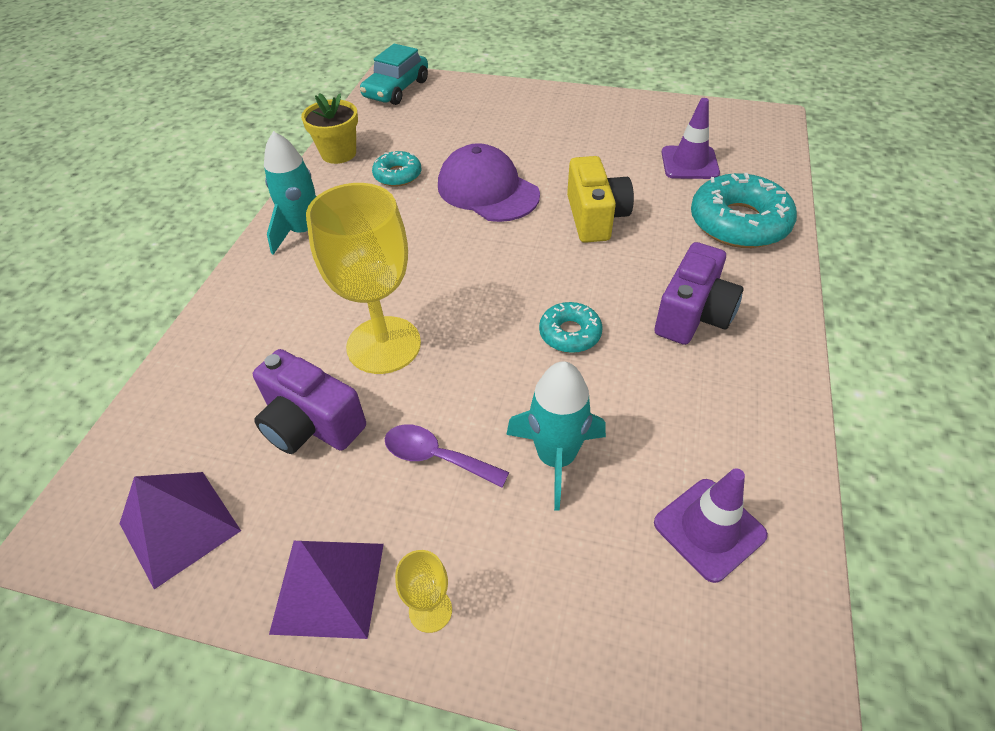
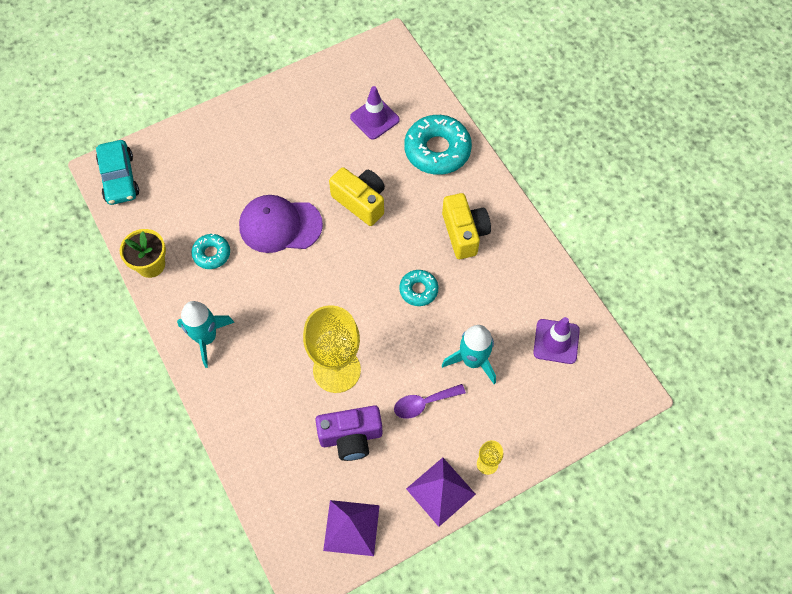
camera: 45 degrees left, 15 degrees up
(693, 315) = (464, 233): purple camera -> yellow camera

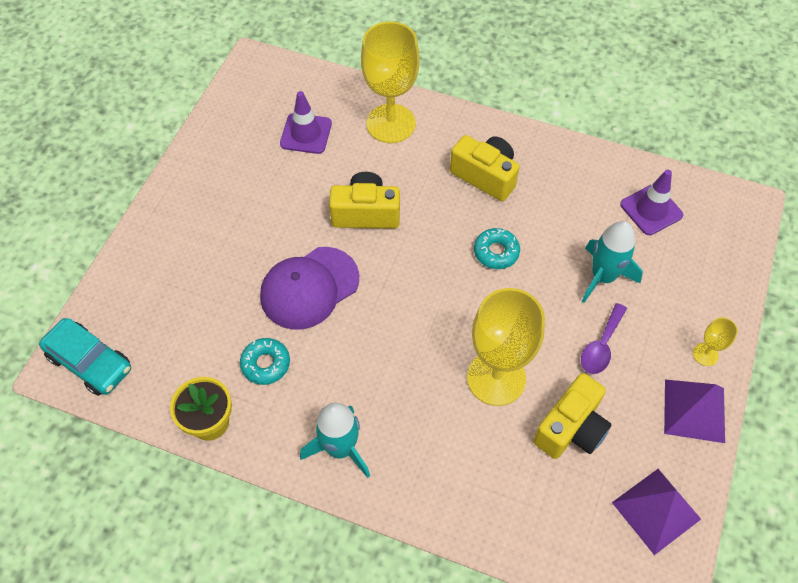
camera: 40 degrees left, 5 degrees down
(351, 437) = (571, 428): purple camera -> yellow camera
(437, 150) = (391, 123): turquoise donut -> yellow goblet

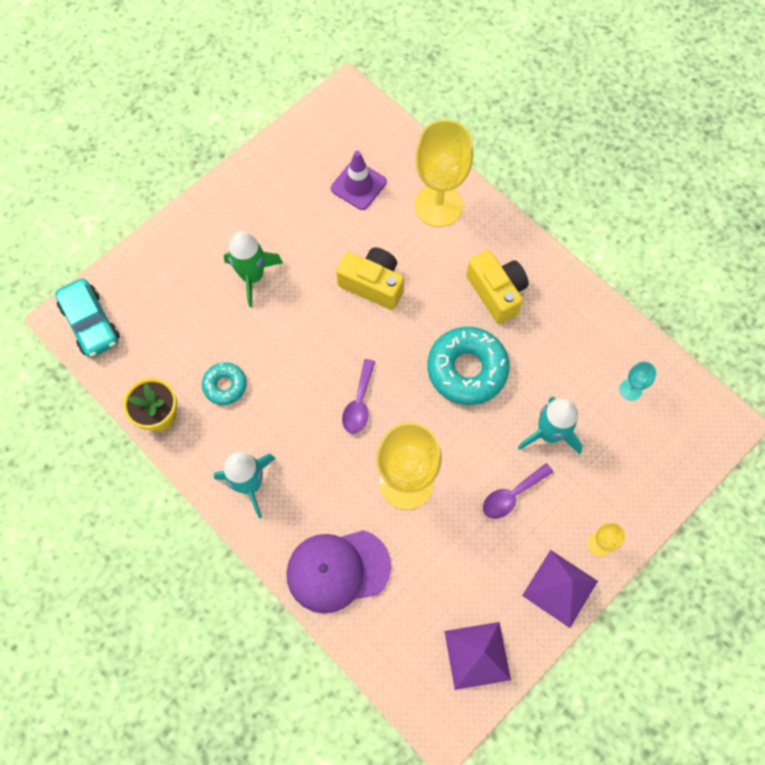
camera: 25 degrees right, 10 degrees up
(242, 251) = (253, 276): none -> green rocket
(309, 288) = (292, 333): purple cap -> purple cap (337, 570)
(410, 324) = (359, 403): none -> purple spoon
(496, 252) = (467, 369): turquoise donut -> turquoise donut, size x1.85
(571, 428) = (445, 554): yellow camera -> none
(651, 210) = (630, 389): purple traffic cone -> turquoise goblet

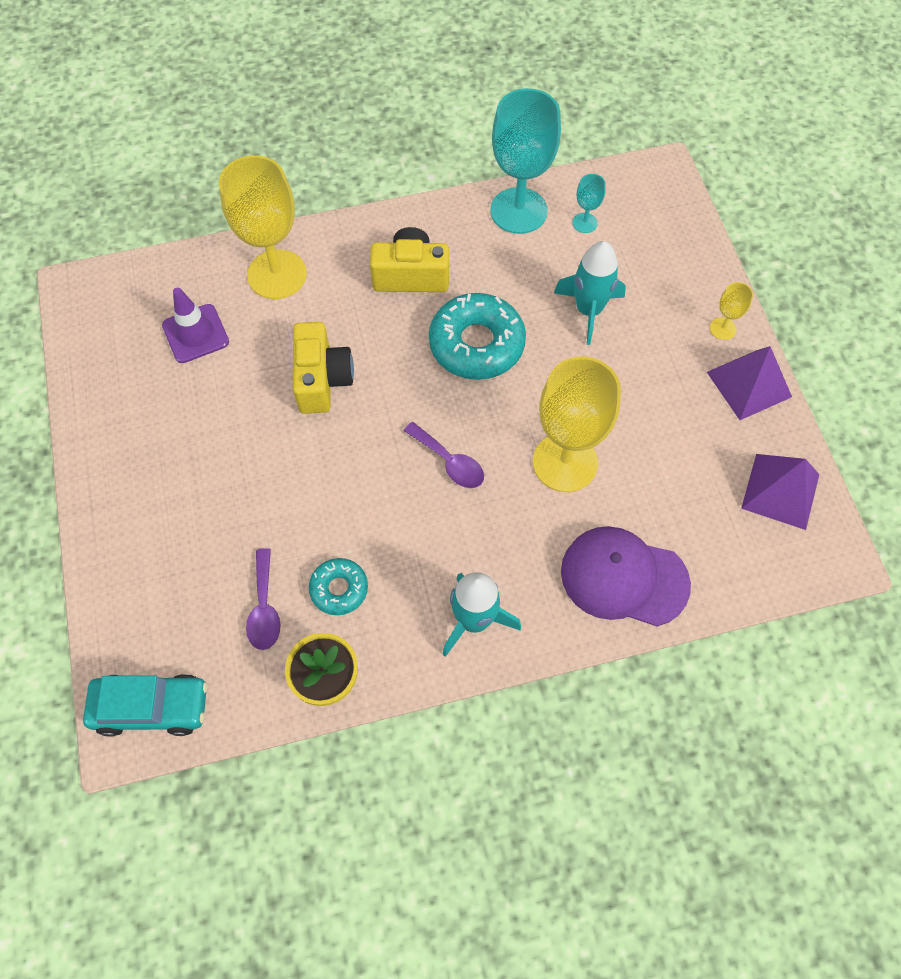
camera: 60 degrees left, 5 degrees down
(253, 276) = (225, 493): green rocket -> none
(337, 570) = (624, 577): purple cap -> purple cap turned 90 degrees clockwise
(373, 284) = (322, 379): yellow camera -> yellow camera turned 120 degrees clockwise
(511, 495) = (633, 375): purple spoon -> purple spoon (264, 608)
(608, 335) = (518, 211): none -> turquoise goblet

